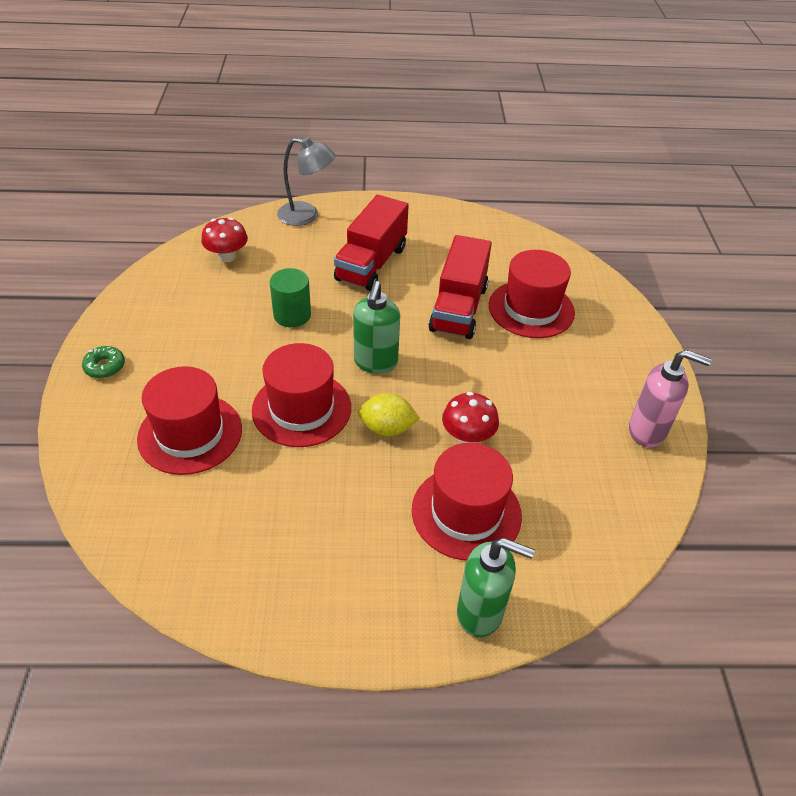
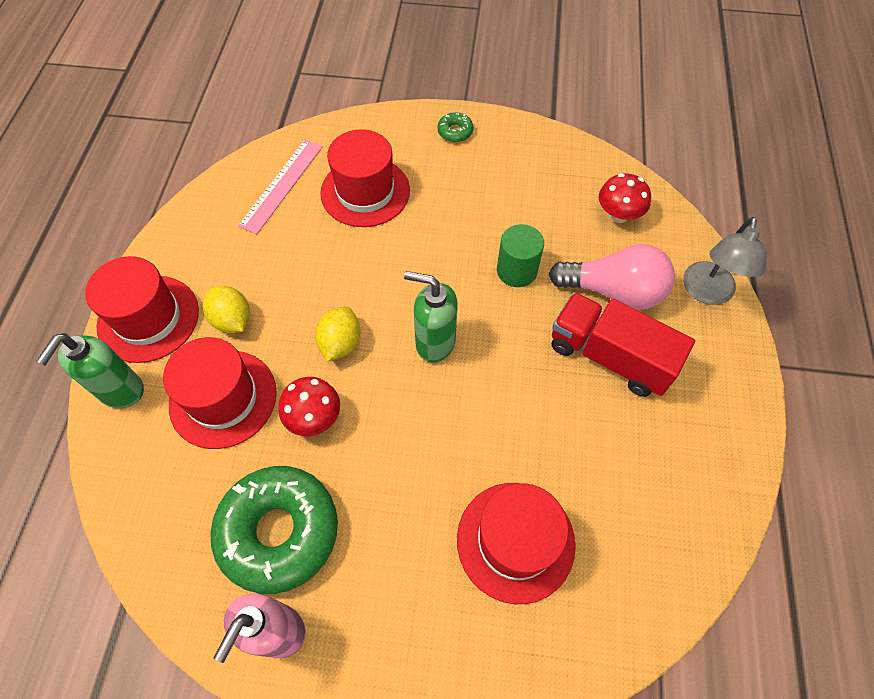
camera: 100 degrees right, 15 degrees up
(174, 516) = (281, 185): none -> pink ruler
(301, 409) = (379, 273): red hat -> red hat (148, 318)
(309, 260) = (613, 291): none -> pink light bulb
(373, 525) = (232, 320): none -> yellow lemon
(458, 308) = (520, 446): red truck -> none
(575, 444) = (279, 531): none -> green donut

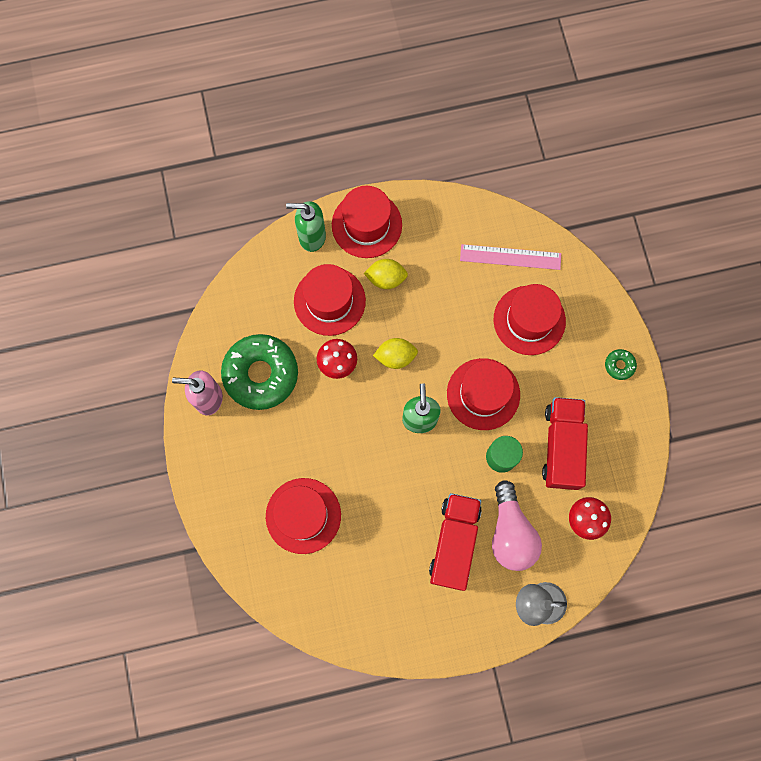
camera: 70 degrees right, 15 degrees up
(232, 320) = (386, 278): yellow lemon -> yellow lemon turned 60 degrees clockwise
(432, 264) = (483, 394): none -> red hat
(526, 209) = (561, 446): none -> red truck

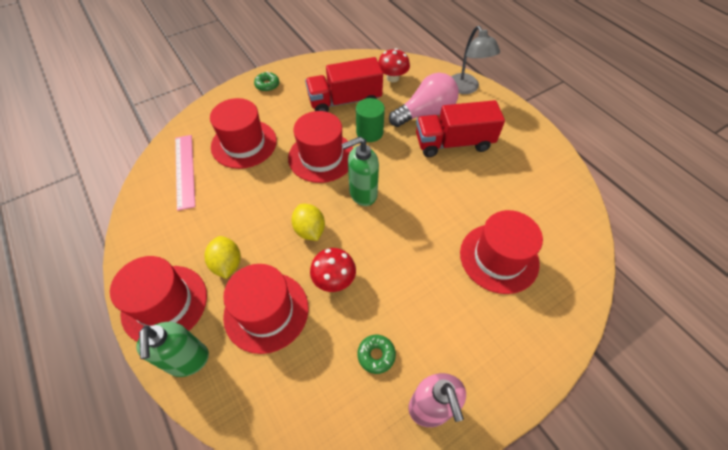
camera: 110 degrees left, 20 degrees down
(261, 374) = (376, 355): green donut -> green donut, size x0.41

